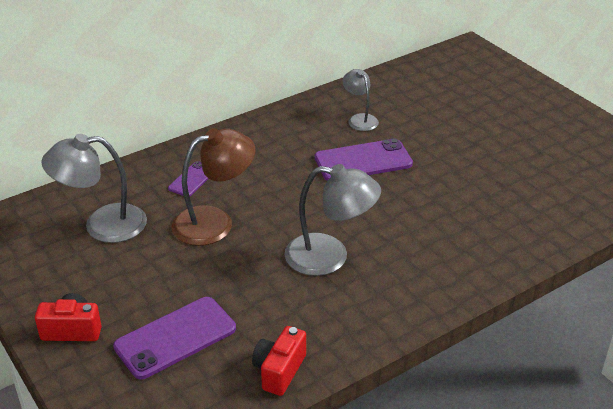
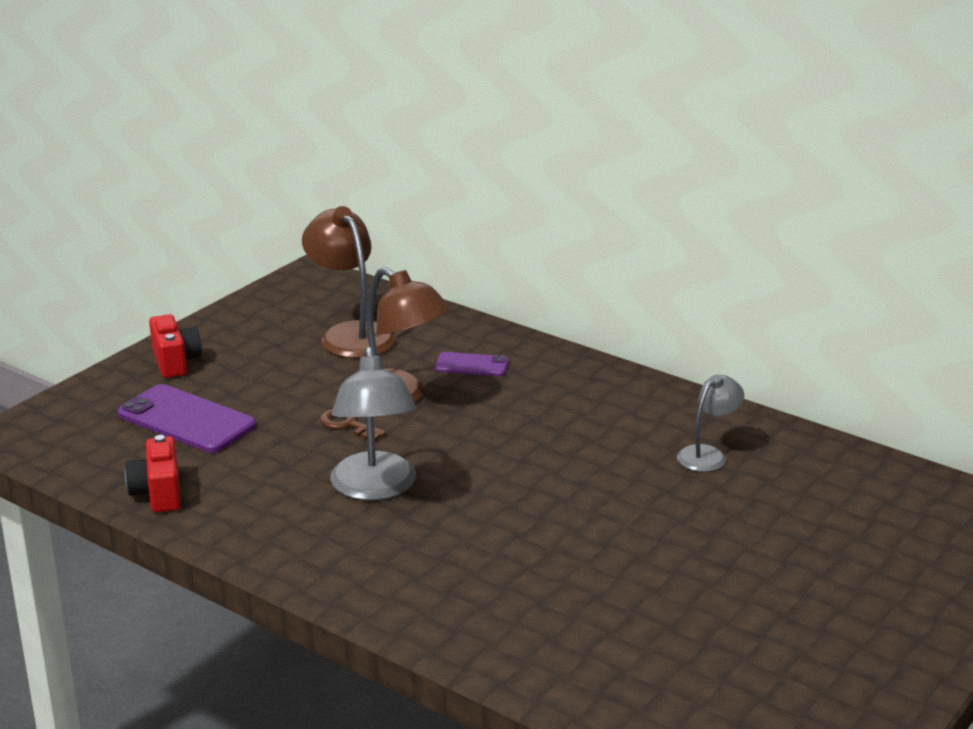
camera: 70 degrees right, 10 degrees down
(102, 225) = (351, 334): grey lamp -> brown lamp
(237, 253) = (347, 425): none -> brown key
(279, 371) = (158, 493): red camera -> red camera turned 105 degrees counterclockwise
(363, 161) = (603, 476): purple phone -> none

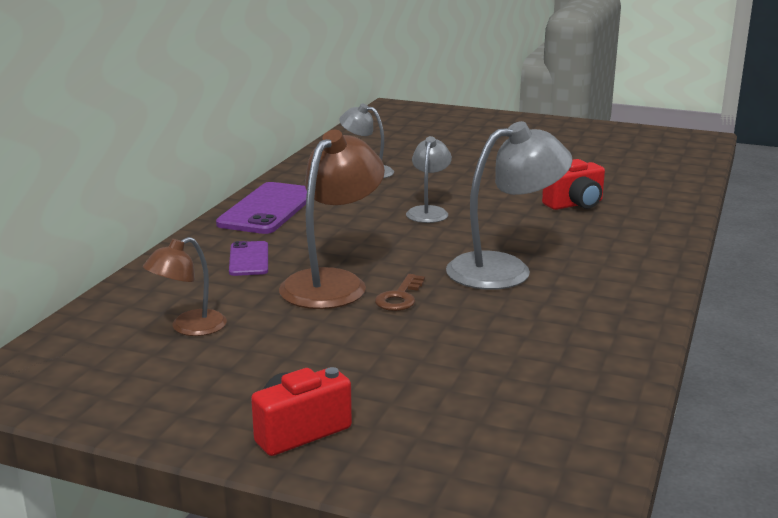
camera: 105 degrees left, 5 degrees down
(158, 493) = (604, 368): red camera -> red camera (575, 204)
(186, 420) = (444, 387): purple phone -> purple phone (268, 209)
(351, 334) = (189, 328): brown lamp -> brown lamp, size x0.58
(552, 473) = (428, 212): none -> grey lamp

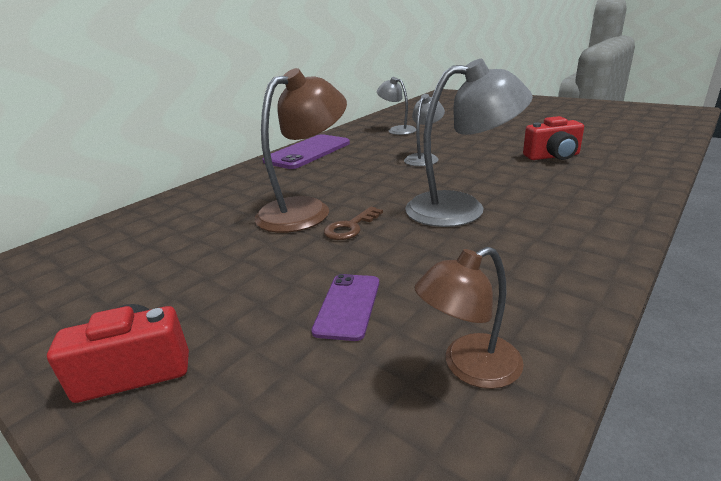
camera: 20 degrees right, 5 degrees up
(189, 328) = (163, 240): brown lamp -> brown lamp (469, 367)
(249, 259) = (261, 187): purple phone -> purple phone (348, 306)

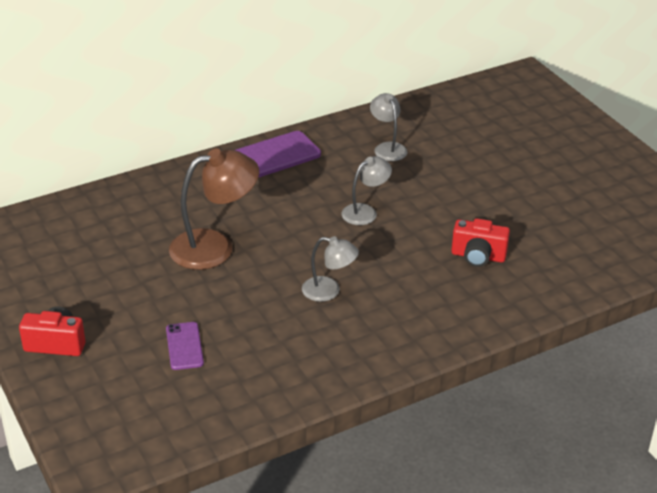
camera: 20 degrees right, 10 degrees up
(348, 306) = (184, 346): purple phone -> purple phone turned 45 degrees counterclockwise
(350, 227) = (233, 280): brown key -> none
(461, 208) = (329, 291): grey lamp -> grey lamp, size x0.58
(469, 367) = (217, 404): brown lamp -> none

